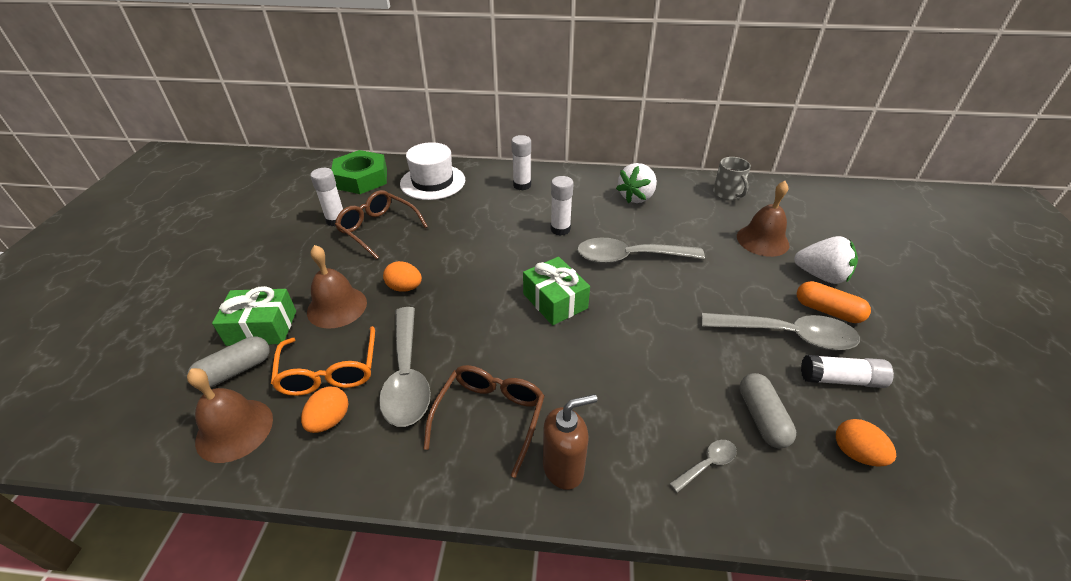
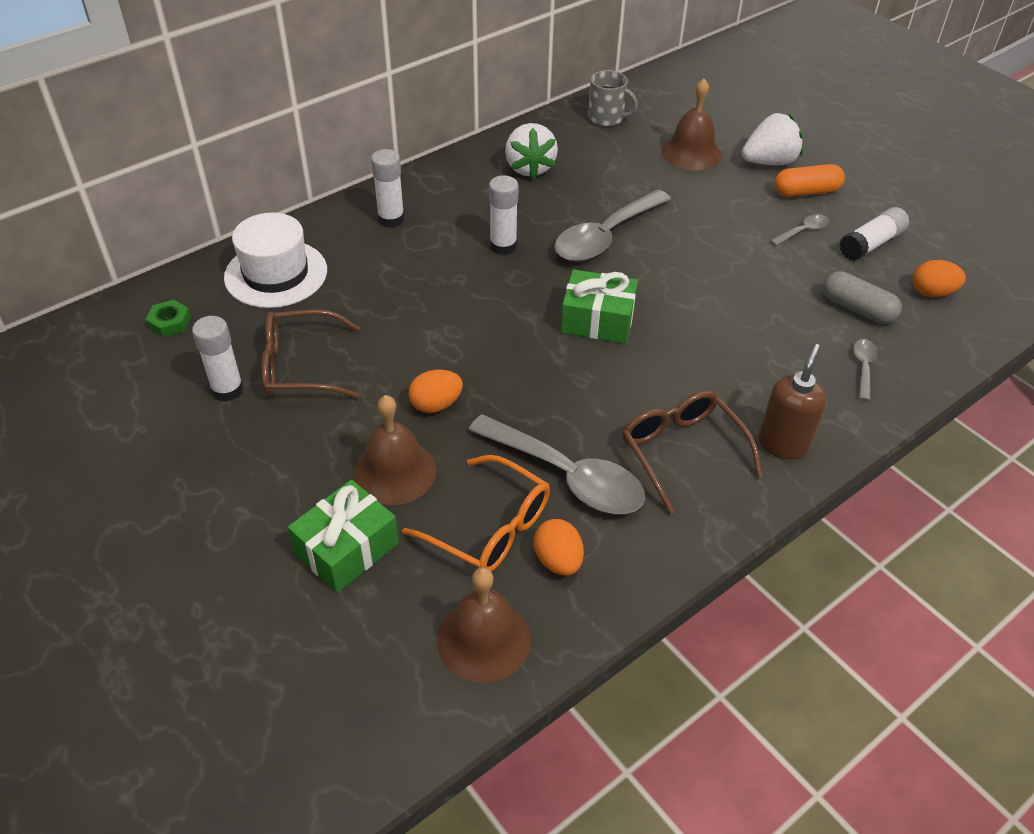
camera: 45 degrees left, 5 degrees up
(235, 371) = (392, 602): grey capsule -> none
(361, 178) = (170, 322): green nut -> green nut, size x0.44
(787, 335) = (803, 231): grey spoon -> grey spoon, size x0.45

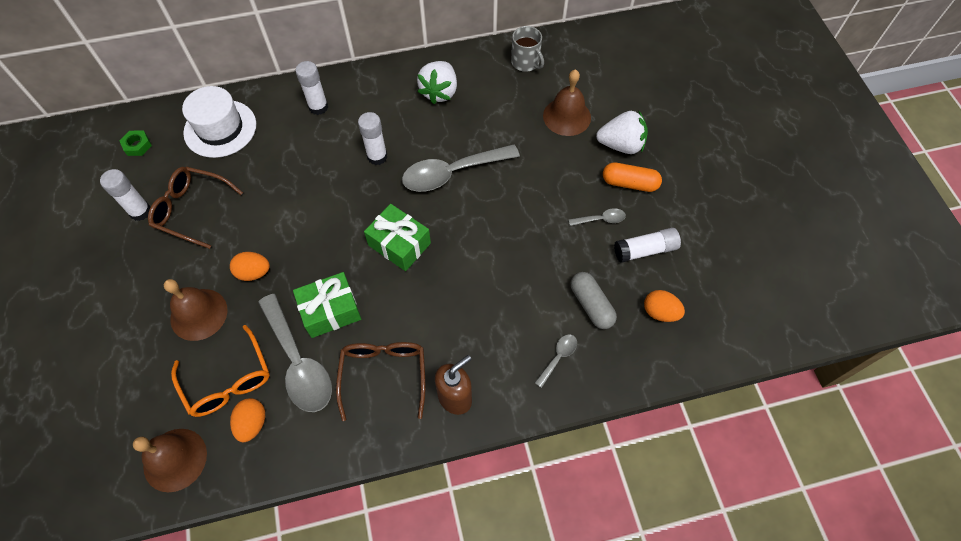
camera: 25 degrees right, 15 degrees up
(347, 548) = (139, 359): green gift -> green gift (330, 311)

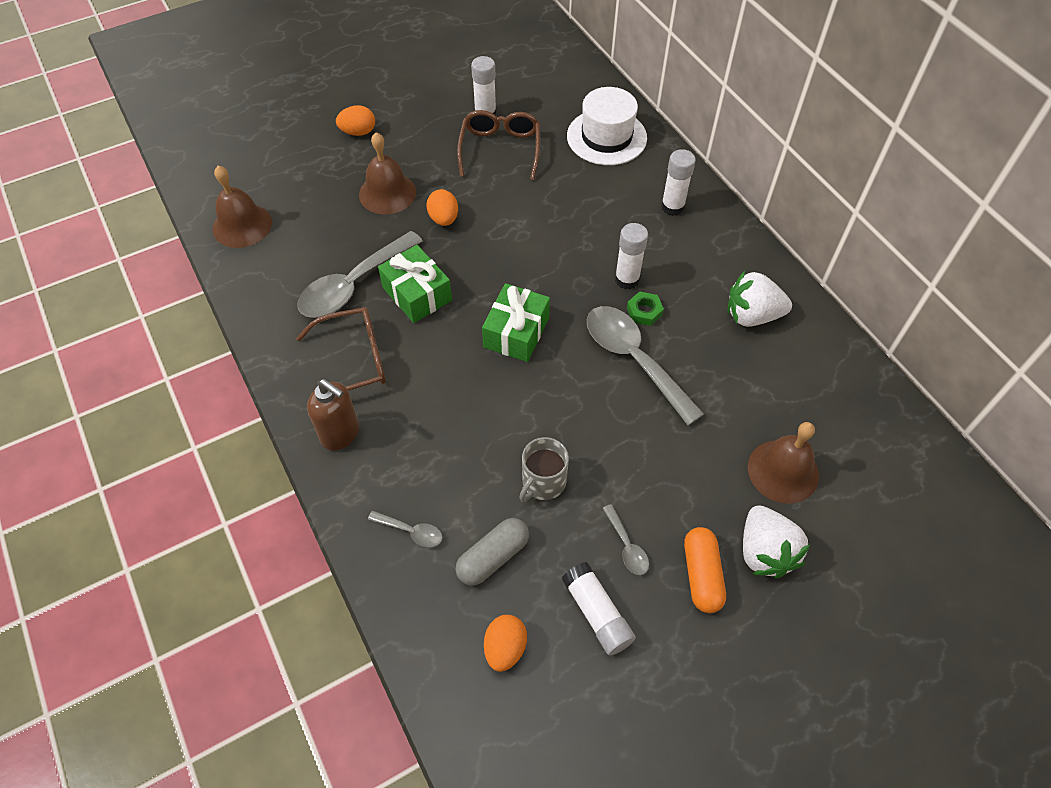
camera: 75 degrees right, 5 degrees down
(137, 145) = (559, 85): green nut -> green nut (644, 311)
(228, 380) = (324, 237): orange glasses -> none
(252, 423) = (284, 269): orange egg -> orange egg (358, 132)
(525, 62) = (853, 400): grey mug -> grey mug (543, 482)

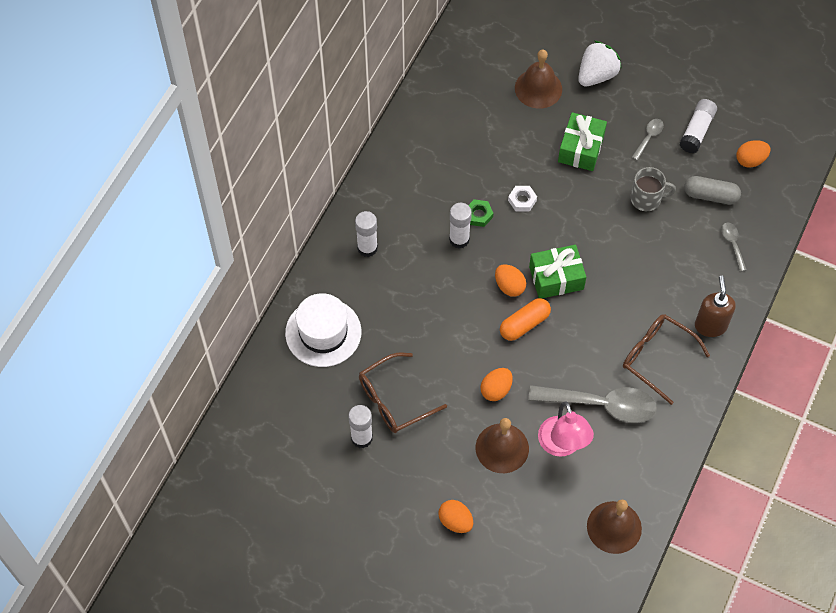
camera: 125 degrees left, 5 degrees up
(347, 234) = (562, 445): none -> pink lamp
(417, 294) = (575, 359): green gift -> green gift (581, 148)
(540, 289) = (509, 286): none -> orange egg
(633, 359) = (522, 200): grey spoon -> white nut
(701, 575) = (634, 96): orange capsule -> orange capsule (524, 324)
(752, 315) = (433, 154): white strawberry -> none

